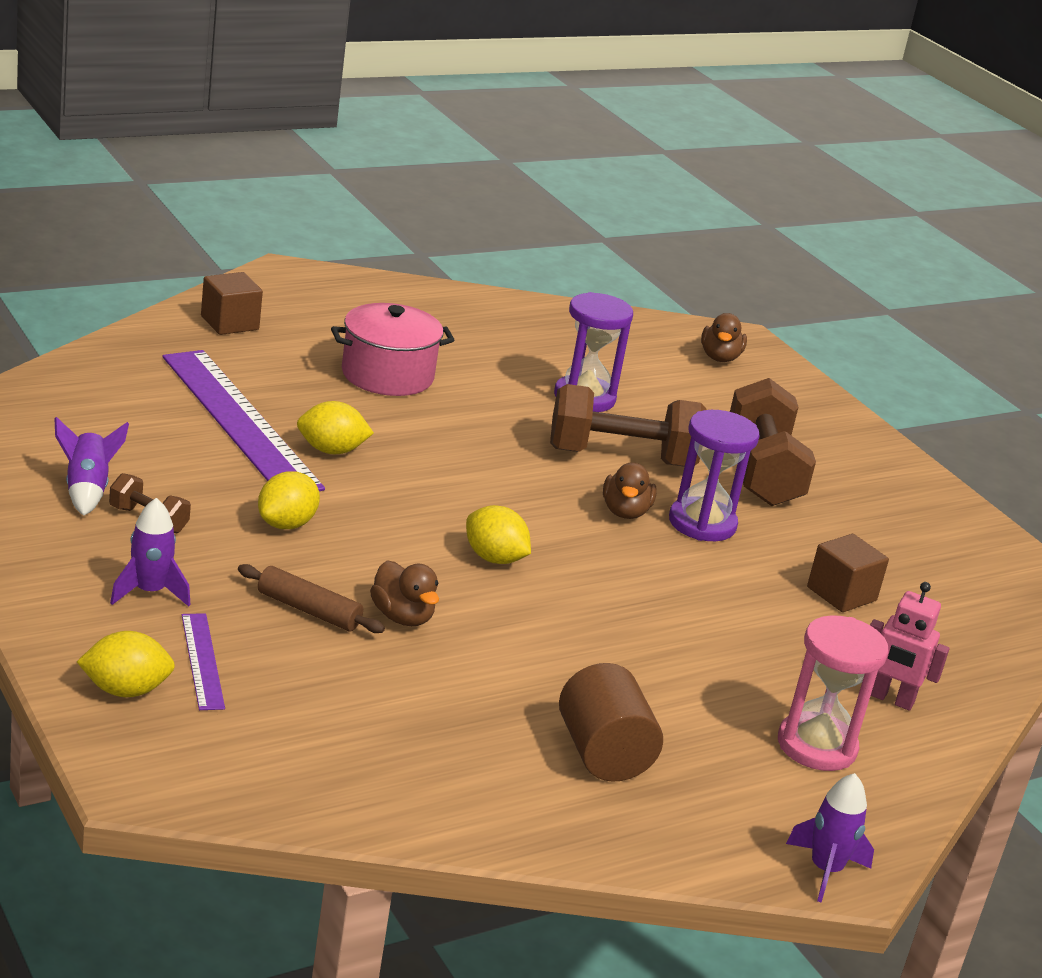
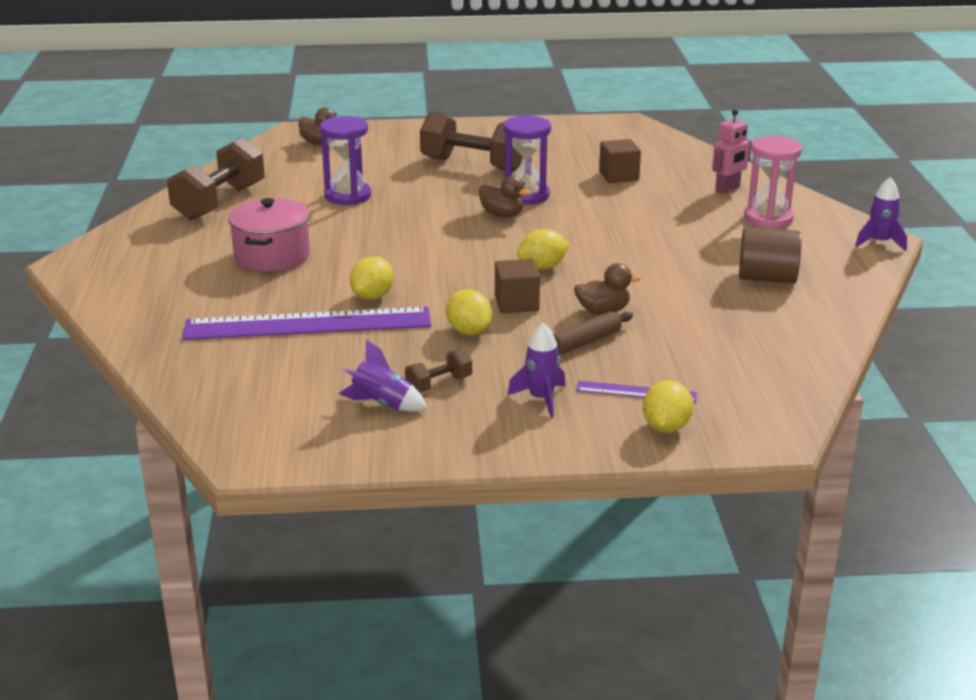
camera: 60 degrees left, 0 degrees up
(229, 323) = (143, 302): brown cube -> brown cube (516, 303)
(621, 457) = (433, 201): brown dumbbell -> brown dumbbell (219, 202)

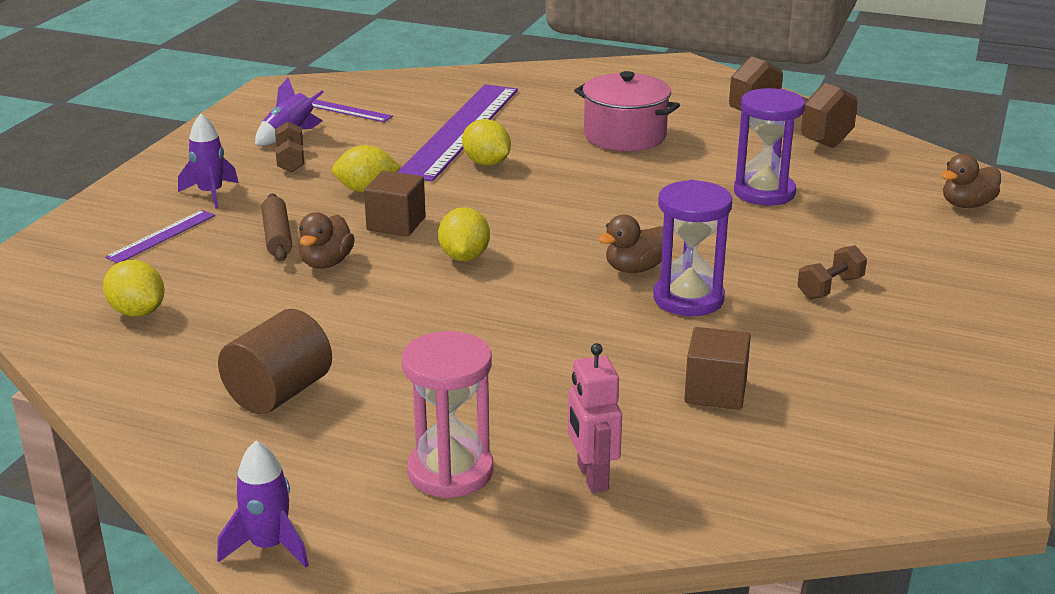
camera: 115 degrees right, 0 degrees up
(294, 396) = (344, 110): none -> purple ruler
(472, 165) = (830, 288): brown dumbbell -> brown dumbbell, size x0.47
(666, 427) = (92, 232): yellow lemon -> yellow lemon (137, 312)

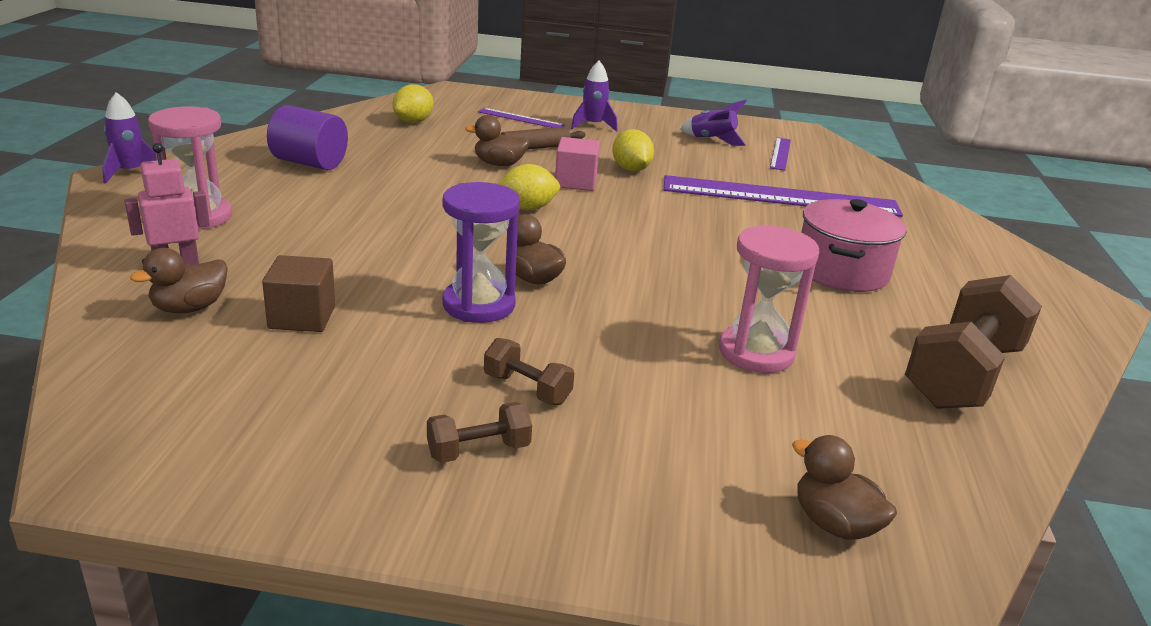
camera: 75 degrees right, 0 degrees up
(279, 393) = (309, 163): brown cylinder -> purple cylinder
(290, 160) = (667, 143): brown dumbbell -> brown dumbbell (478, 450)
(396, 224) = (575, 182): brown cube -> pink cube
(486, 163) = (718, 209): yellow lemon -> none
(698, 459) = (190, 308): none -> brown duck
(764, 192) = (756, 353): purple hourglass -> pink hourglass

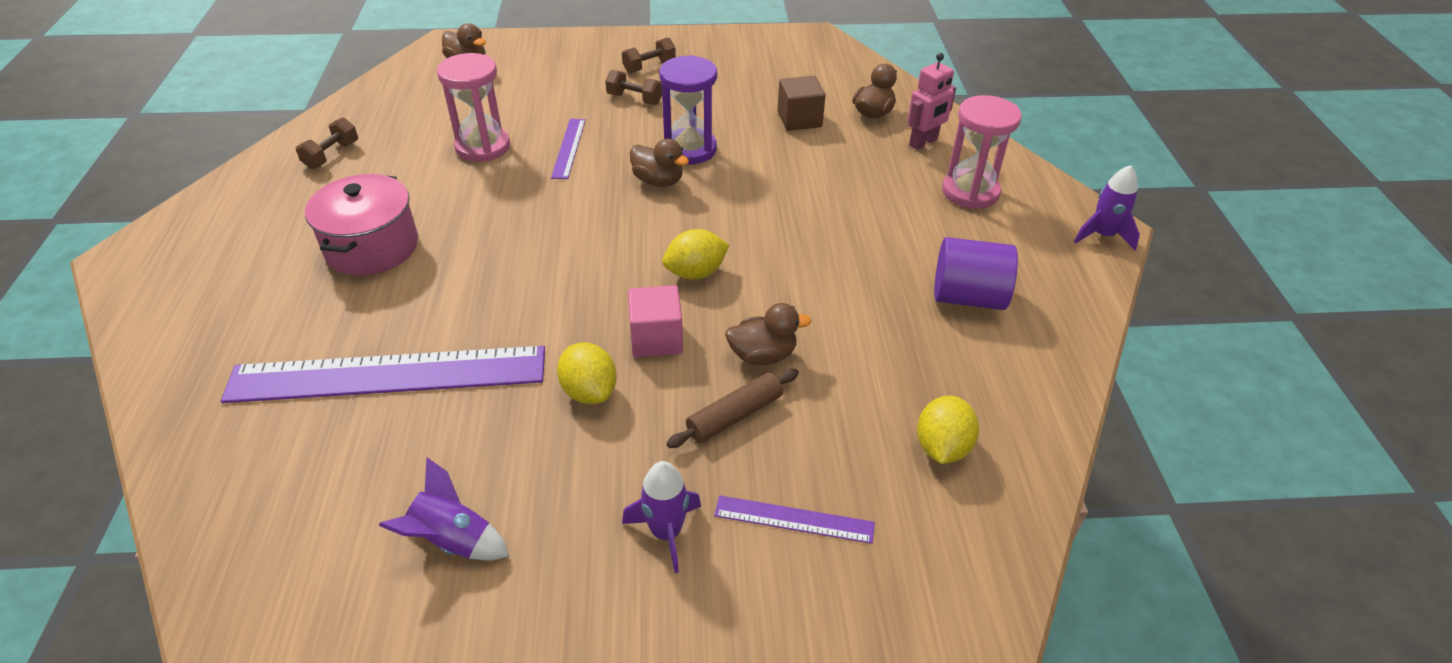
camera: 170 degrees right, 15 degrees up
(780, 153) = (338, 521): purple ruler -> purple ruler (569, 148)
(963, 375) = (331, 155): brown dumbbell -> brown dumbbell, size x0.47

